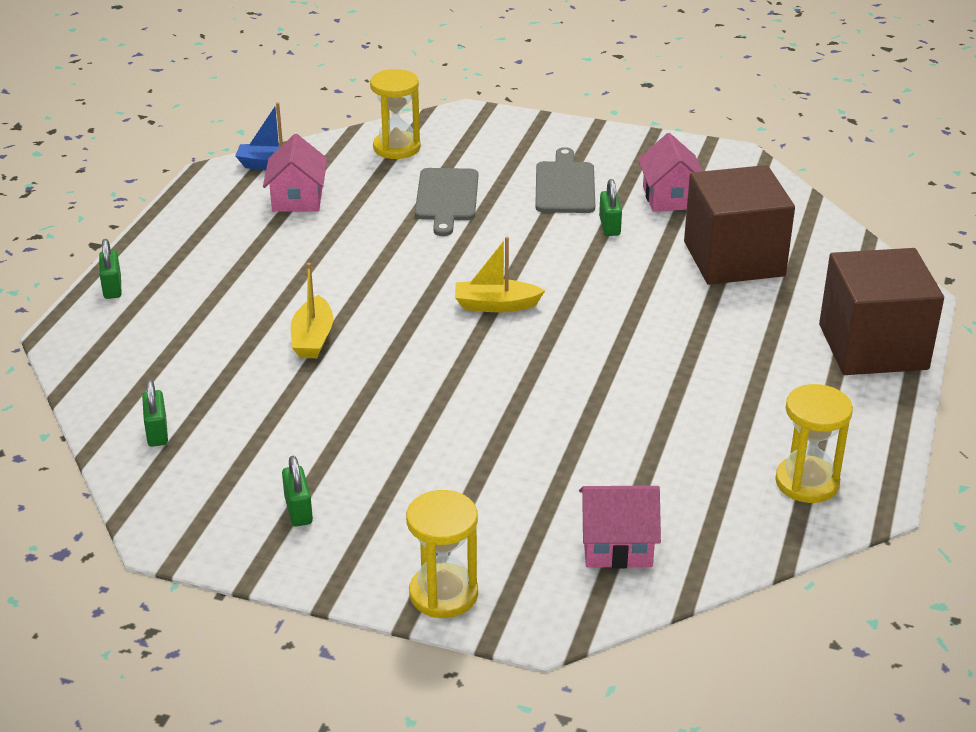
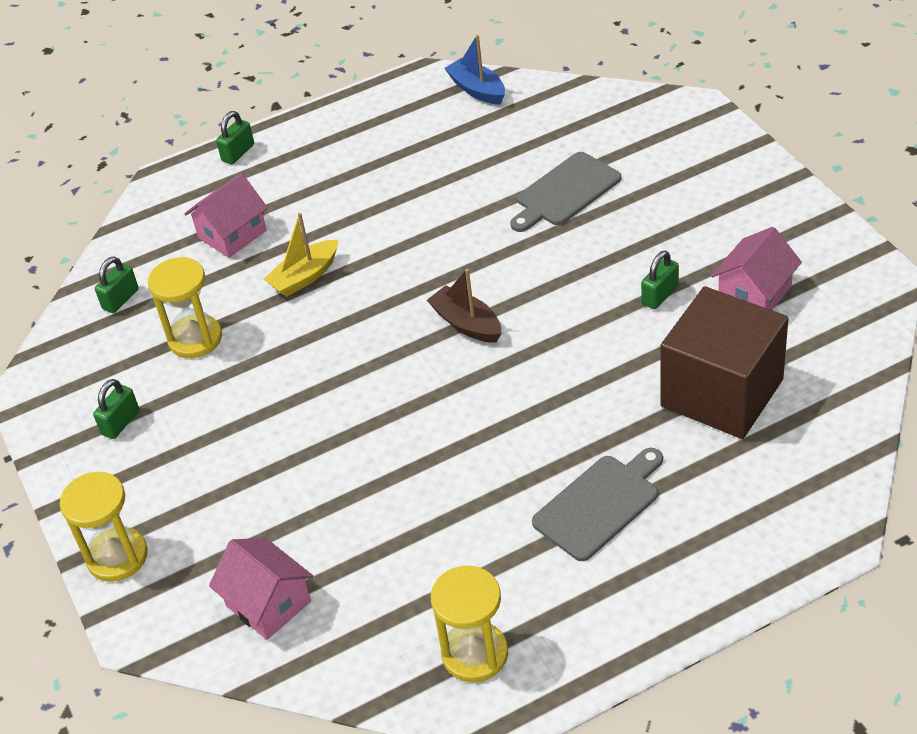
camera: 50 degrees right, 10 degrees up
(297, 199) = (454, 133): pink house -> pink house (232, 234)
(396, 148) = (591, 117): yellow hourglass -> yellow hourglass (195, 339)
(496, 305) = (466, 324): yellow boat -> brown boat
(565, 185) = (678, 230): grey cutting board -> grey cutting board (599, 504)
(873, 347) = (717, 564): brown cube -> none

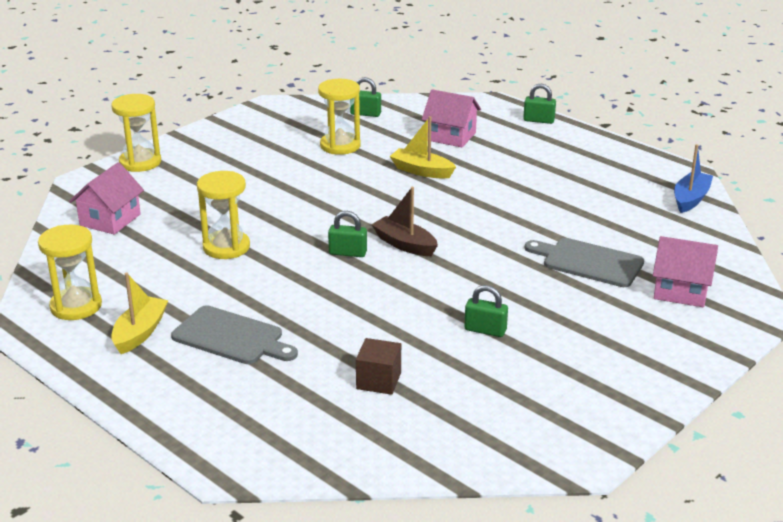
camera: 65 degrees right, 15 degrees down
(121, 423) = (253, 138): green padlock -> green padlock (348, 253)
(398, 486) = (226, 247): none -> yellow hourglass
(466, 324) = (404, 244): brown boat -> brown boat turned 75 degrees counterclockwise
(559, 591) = (140, 333): none -> yellow boat
(722, 393) = (378, 381): brown cube -> brown cube, size x0.44
(754, 293) = (515, 382): pink house -> pink house (681, 291)

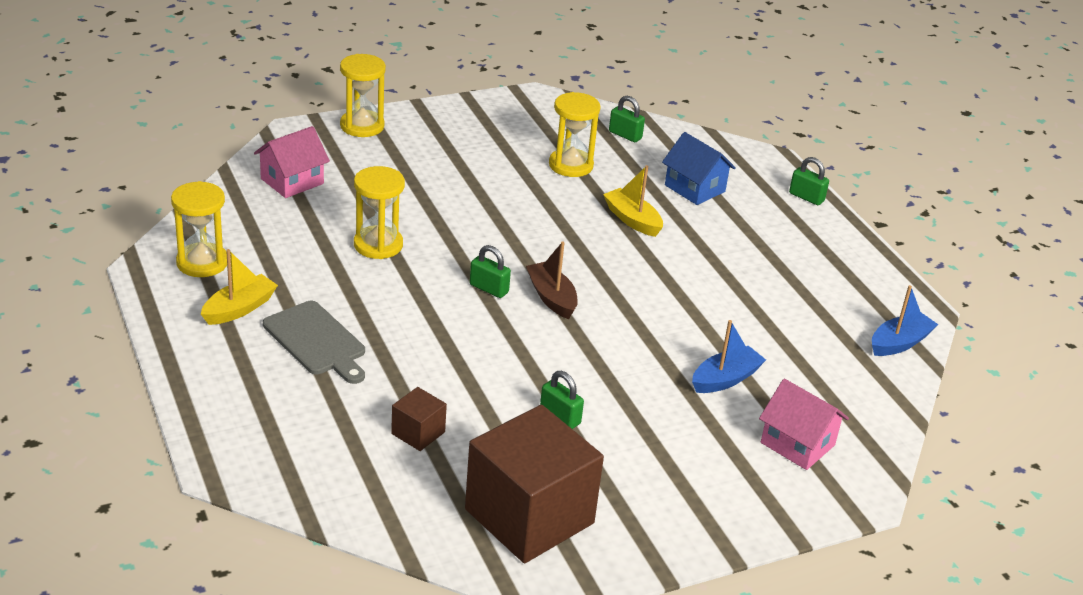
camera: 20 degrees right, 5 degrees up
(450, 136) = (694, 188): pink house -> blue house
(524, 414) = (529, 516): none -> brown cube
(588, 262) = (725, 379): grey cutting board -> blue boat

